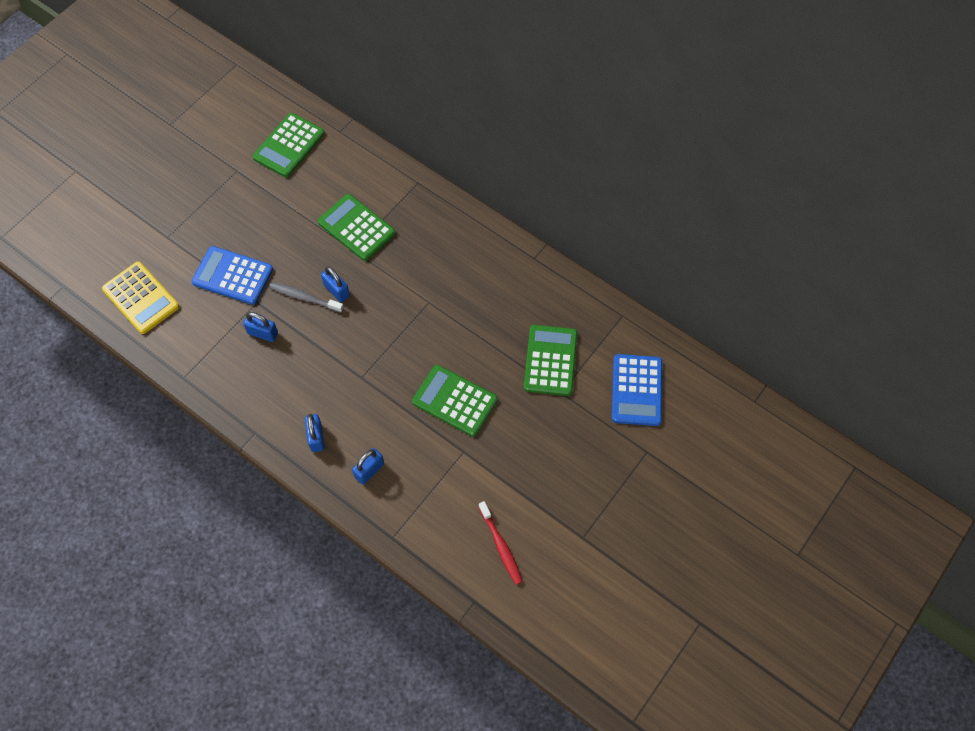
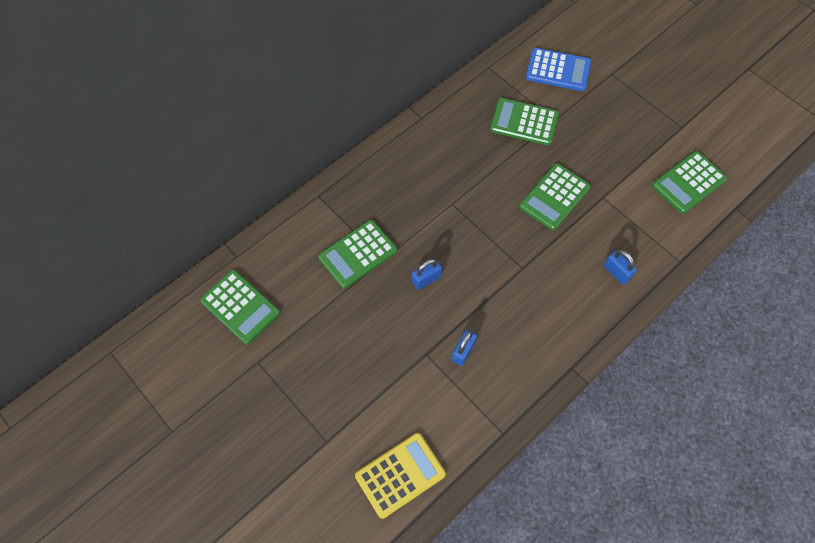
camera: 80 degrees left, 0 degrees up
(233, 276) = (390, 376): blue calculator -> none
(304, 297) = (429, 309): grey toothbrush -> none
(316, 437) = (581, 313): blue padlock -> none
(501, 546) = (688, 182): red toothbrush -> green calculator

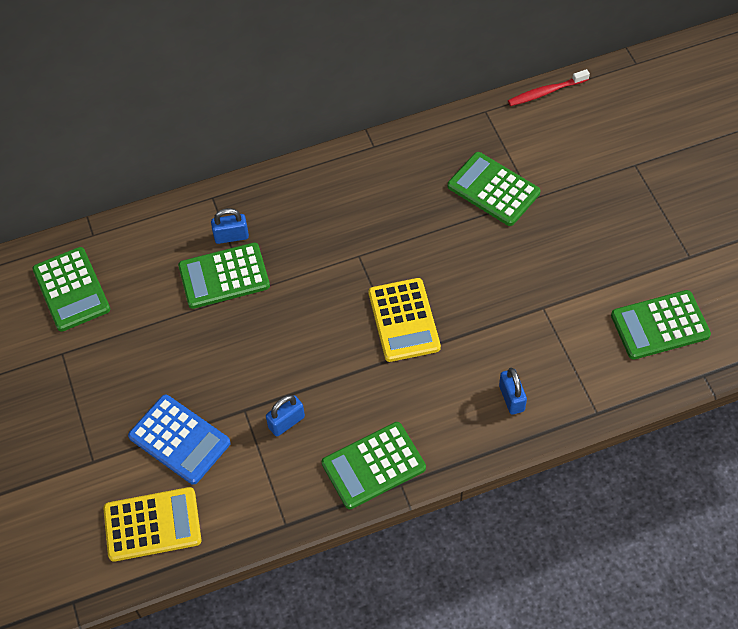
camera: 25 degrees right, 5 degrees down
(426, 279) = (285, 330): blue padlock -> blue padlock (231, 236)
(510, 241) = (404, 320): none -> yellow calculator
(524, 40) = (546, 92): none -> red toothbrush
(554, 197) = (483, 288): green calculator -> green calculator (373, 466)
(558, 70) = (569, 140): blue calculator -> blue calculator (179, 440)

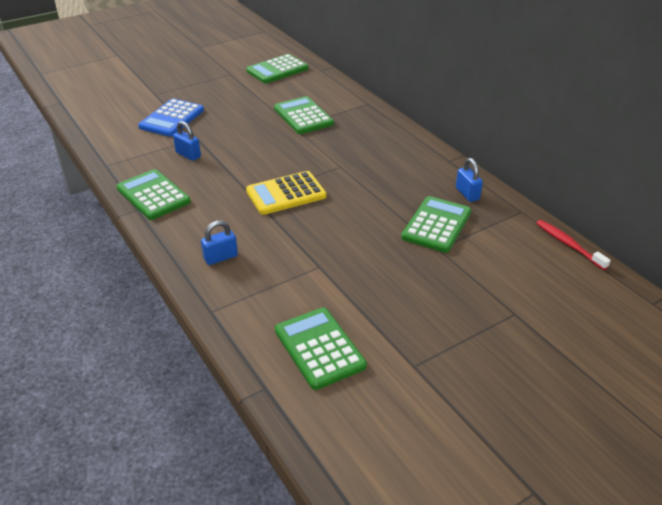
camera: 75 degrees right, 20 degrees down
(152, 525) = (110, 118): yellow calculator -> none
(231, 236) = (338, 114): blue padlock -> blue padlock (467, 194)

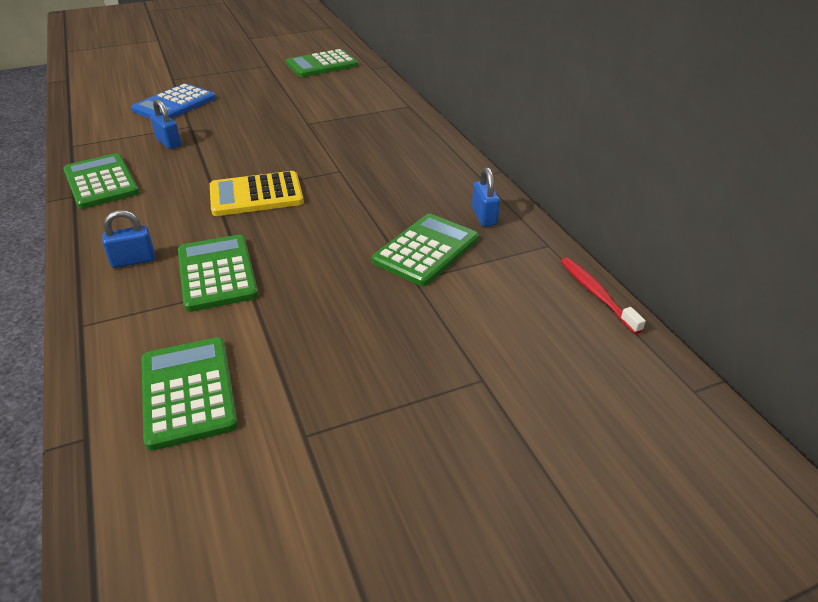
camera: 10 degrees right, 0 degrees up
(303, 116) = (325, 113): green calculator -> green calculator (217, 273)

